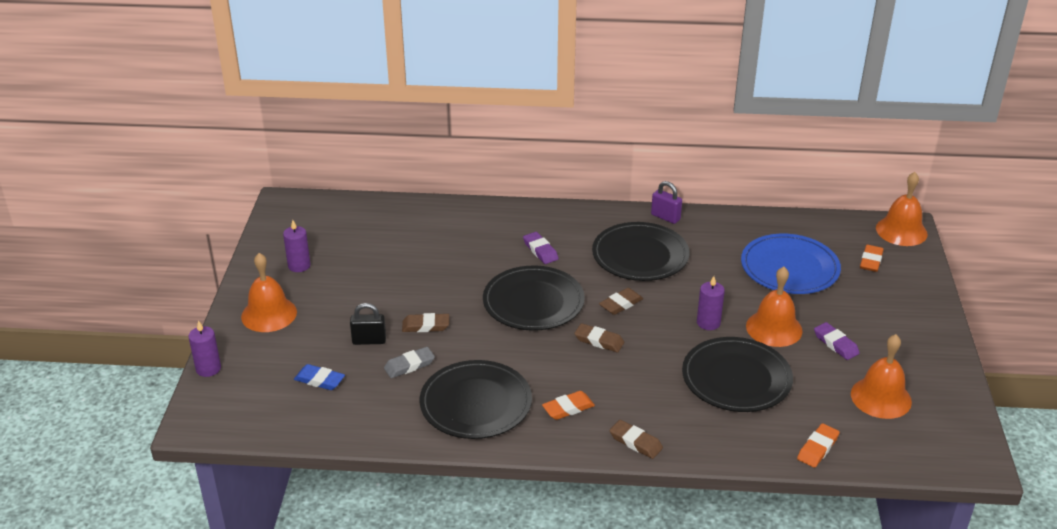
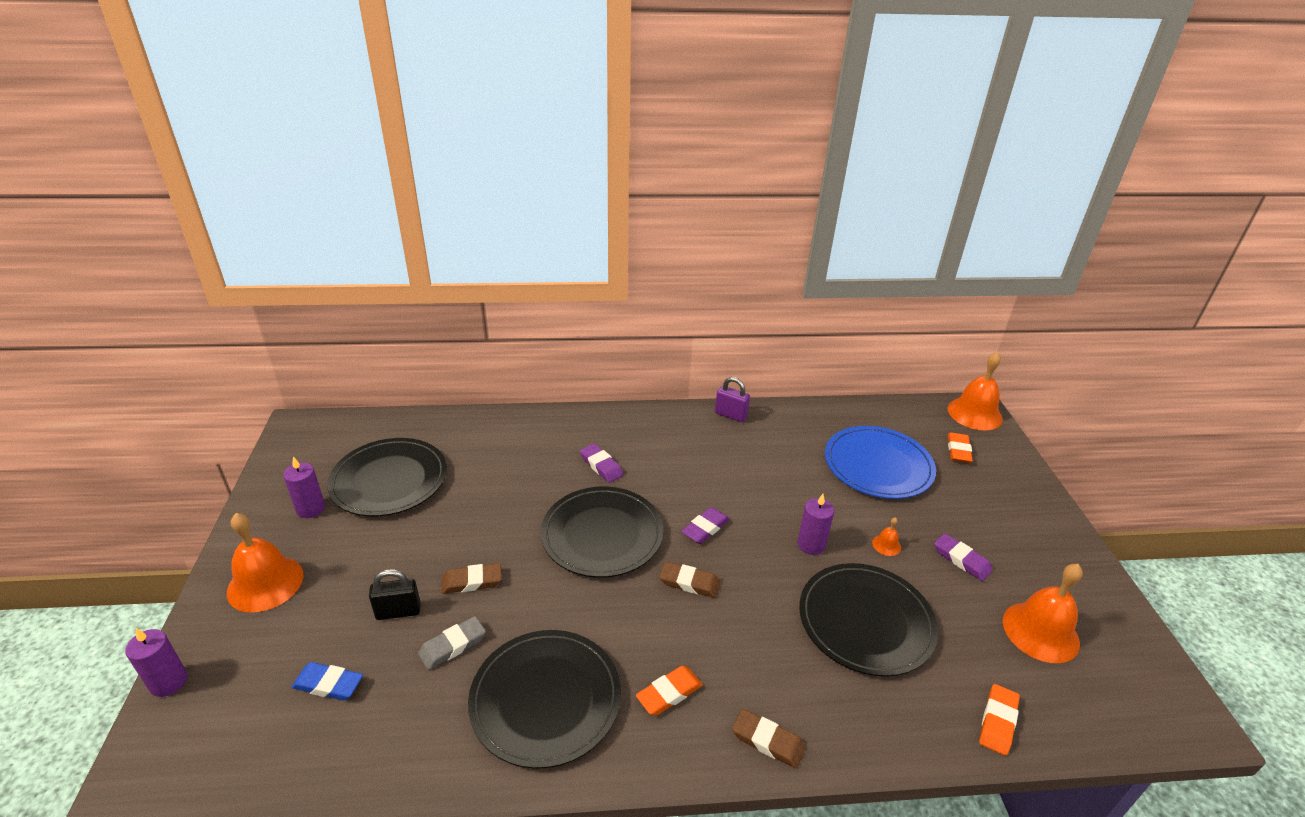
camera: 10 degrees left, 0 degrees up
(621, 304) = (705, 528): brown eraser -> purple eraser
(640, 255) = (714, 463): black plate -> black plate (389, 480)
(774, 328) = (886, 545): orange bell -> orange bell, size x0.43

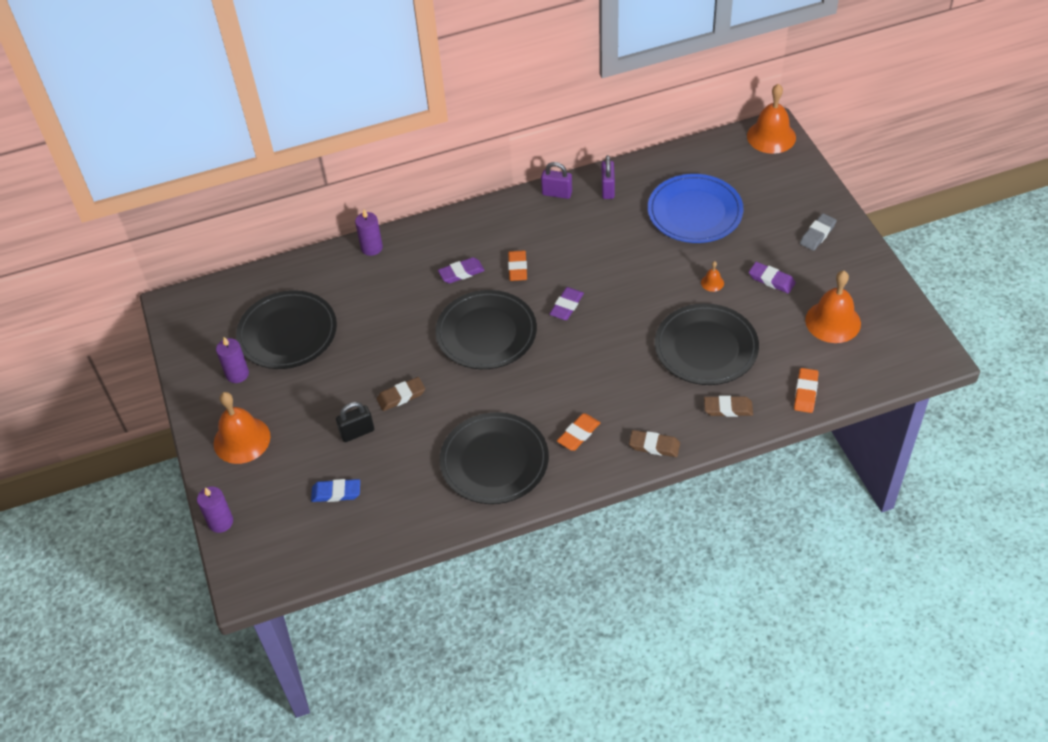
camera: 10 degrees left, 15 degrees up
(452, 645) = (411, 444): grey eraser -> grey eraser (817, 234)
(601, 466) = (461, 273): purple eraser -> purple eraser turned 60 degrees counterclockwise
(689, 583) = (568, 353): brown eraser -> brown eraser (728, 408)
(786, 423) = (607, 189): none -> purple padlock
(811, 544) = (653, 298): purple candle -> purple candle (371, 248)
(958, 450) = (760, 179): orange eraser -> orange eraser (517, 268)

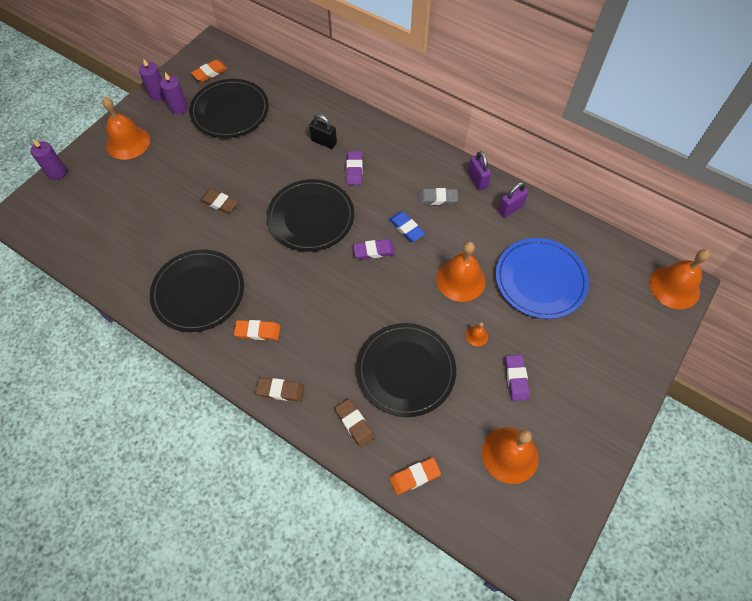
camera: 50 degrees right, 10 degrees up
(336, 493) = (115, 217): blue eraser -> blue eraser (406, 228)
(357, 432) = (172, 198): black padlock -> black padlock (324, 142)
(371, 248) = (336, 108): purple candle -> purple candle (158, 94)
(461, 273) = (354, 170): purple eraser -> purple eraser turned 60 degrees clockwise
(517, 268) = (385, 199): orange eraser -> orange eraser (210, 73)
(649, 263) = (460, 280): none -> orange bell
(654, 446) = (280, 391): brown eraser -> brown eraser turned 60 degrees counterclockwise
(817, 234) = (597, 386): grey eraser -> grey eraser (437, 198)

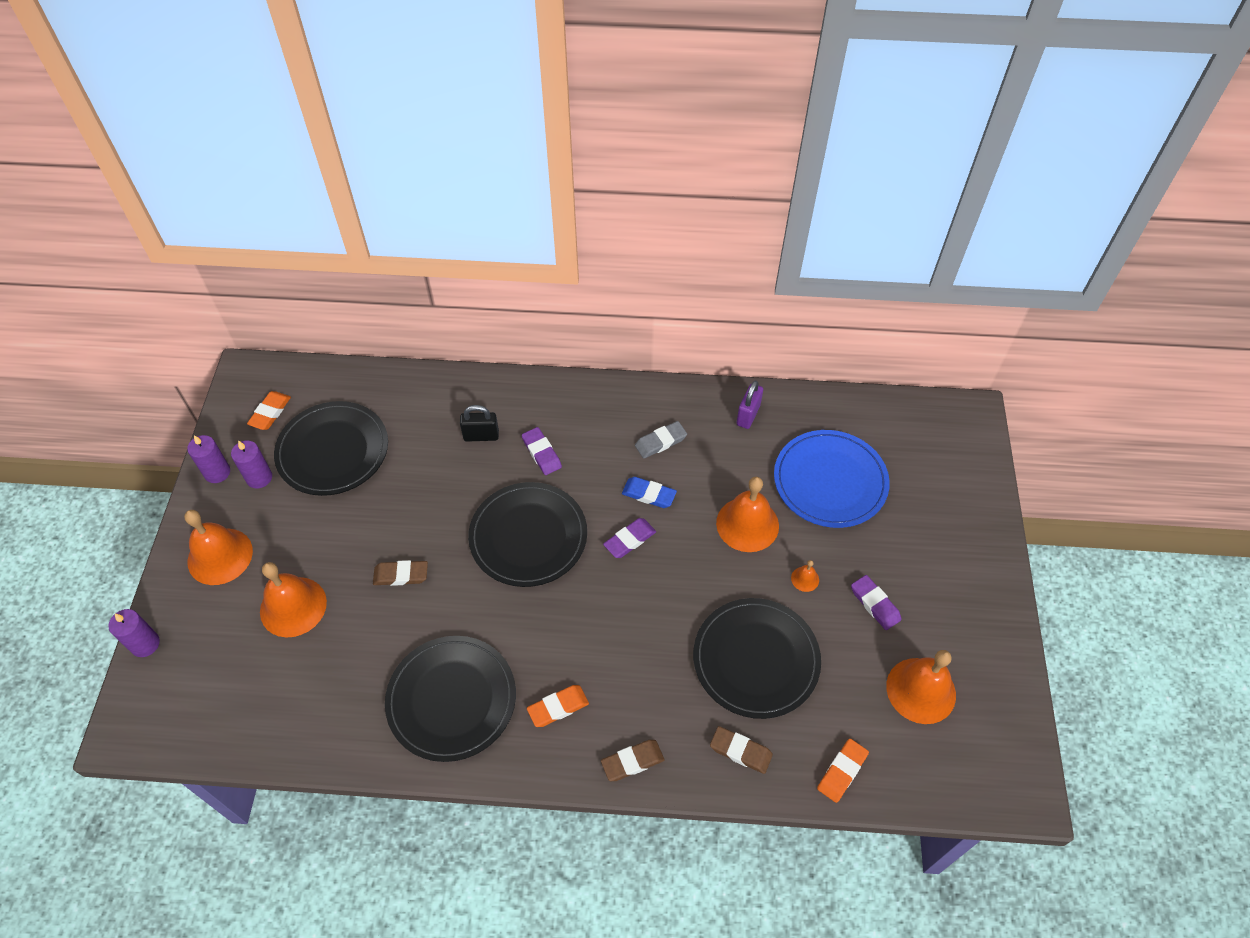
camera: 30 degrees left, 5 degrees down
(477, 180) = (691, 399): purple padlock -> none
(674, 287) = (964, 421): orange bell -> orange bell (293, 606)

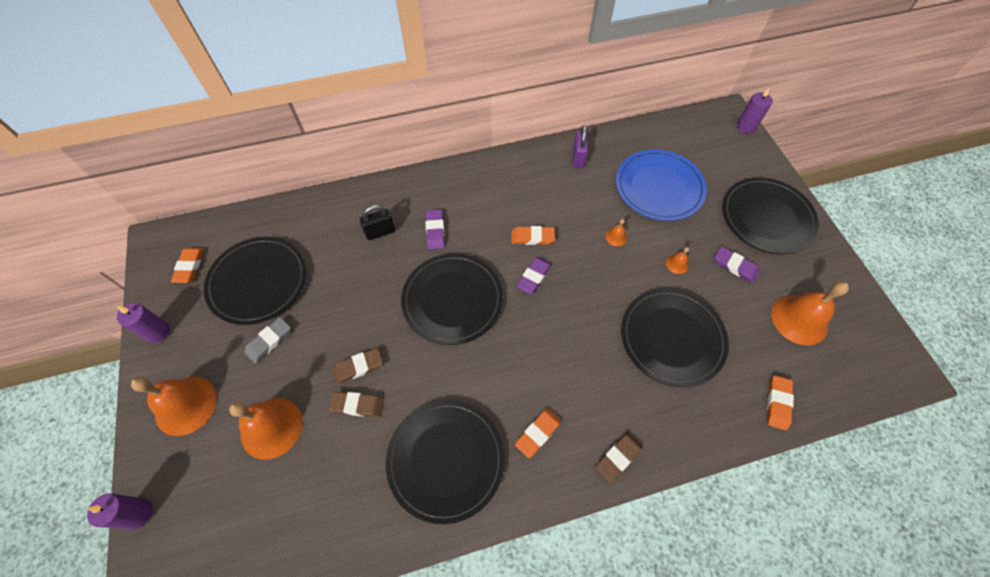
camera: 20 degrees left, 5 degrees up
(259, 477) = (199, 324): purple candle -> purple candle (746, 127)
(541, 453) = (435, 231): purple eraser -> purple eraser turned 45 degrees clockwise
(649, 494) = (532, 237): blue eraser -> orange eraser
(660, 442) = (523, 195): grey eraser -> grey eraser (269, 341)
(740, 751) = (696, 416): brown eraser -> brown eraser (357, 405)
(747, 524) = (616, 237): orange bell -> orange bell, size x0.43
(947, 559) = (767, 217): none -> black plate

